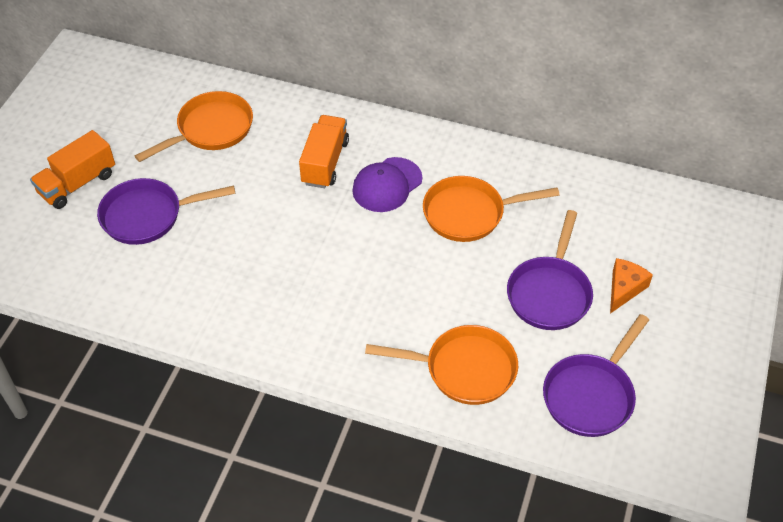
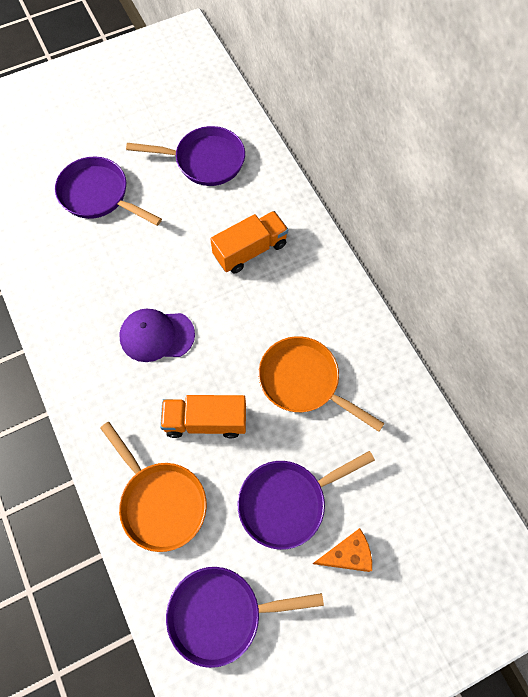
camera: 45 degrees right, 15 degrees up
(77, 183) = (84, 135): orange truck -> orange truck (205, 421)
(211, 129) = (205, 161): orange pan -> purple pan
(387, 185) = (272, 305): purple cap -> purple cap (156, 335)

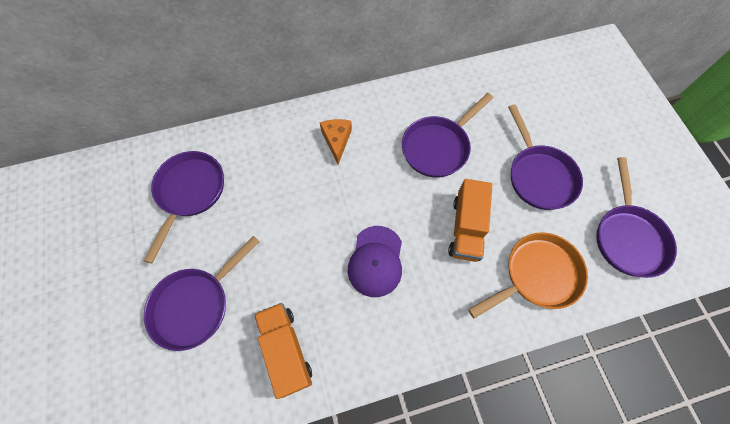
camera: 80 degrees left, 0 degrees up
(250, 250) = (303, 168): orange truck -> orange truck (286, 350)
(303, 381) = (438, 147): orange pan -> purple pan
(347, 554) = (579, 142): orange cheese -> orange cheese (336, 141)

